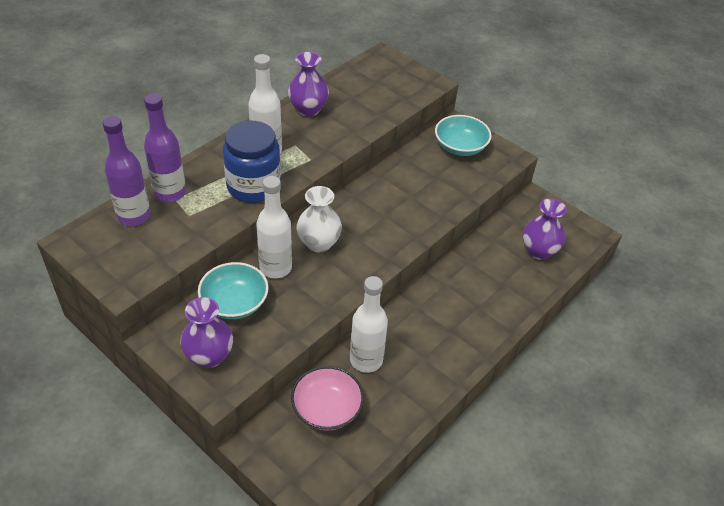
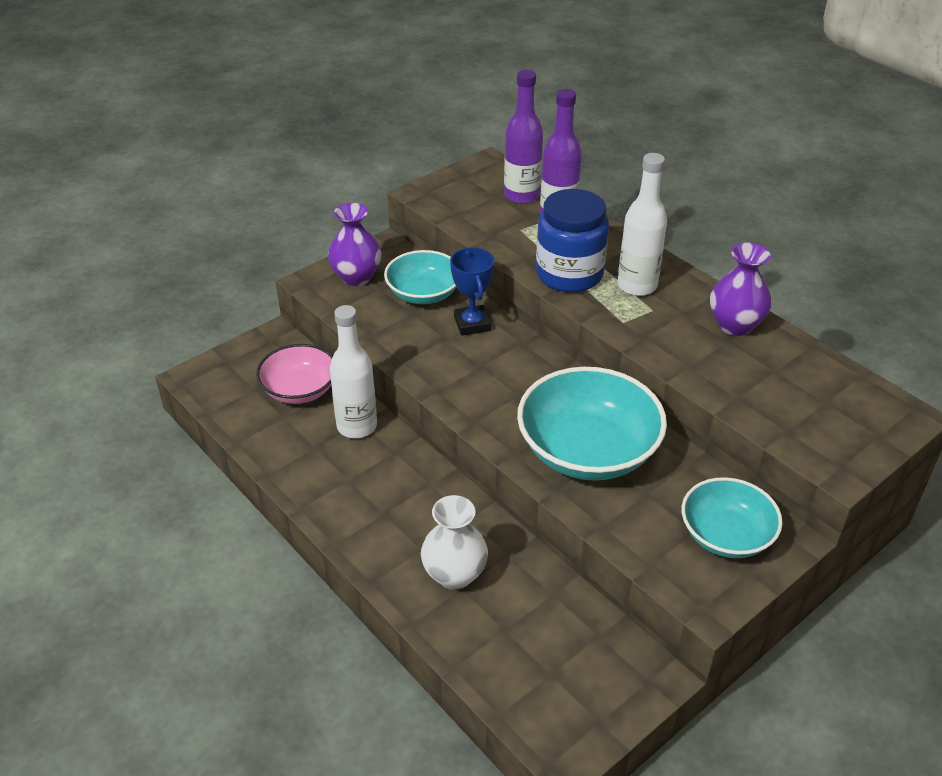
camera: 100 degrees right, 5 degrees down
(275, 268) = (472, 324): white bottle -> blue trophy
(319, 243) = (510, 360): white vase -> white vase (454, 575)
(406, 202) = (587, 451): none -> turquoise bowl
(539, 251) = (526, 652): purple vase -> none

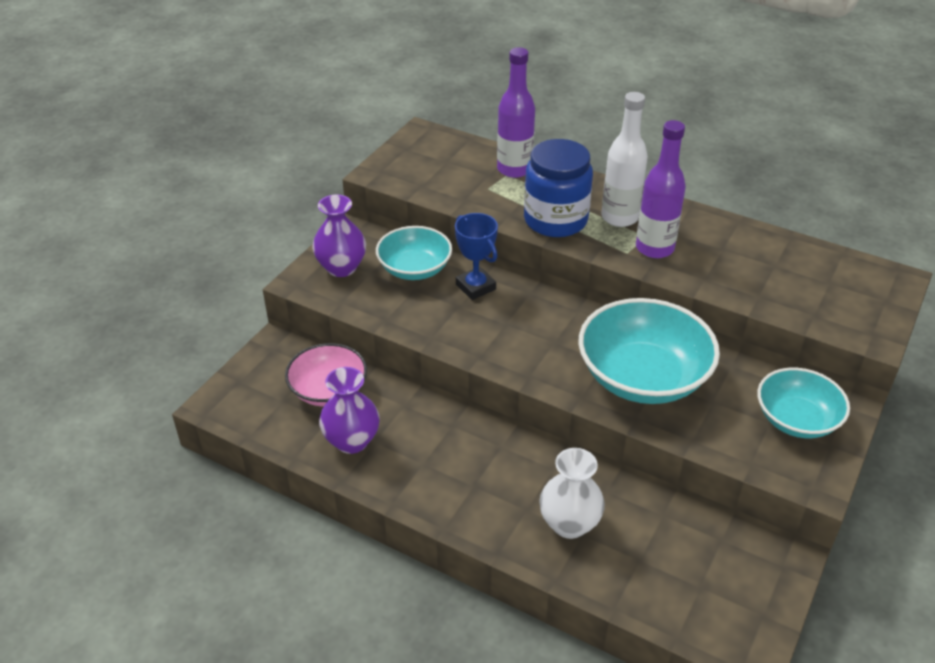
camera: 20 degrees left, 0 degrees up
(357, 426) = (403, 411): white bottle -> none
(521, 195) = (470, 157): purple bottle -> purple bottle (654, 248)
(735, 325) = (720, 234): purple vase -> purple vase (352, 441)

